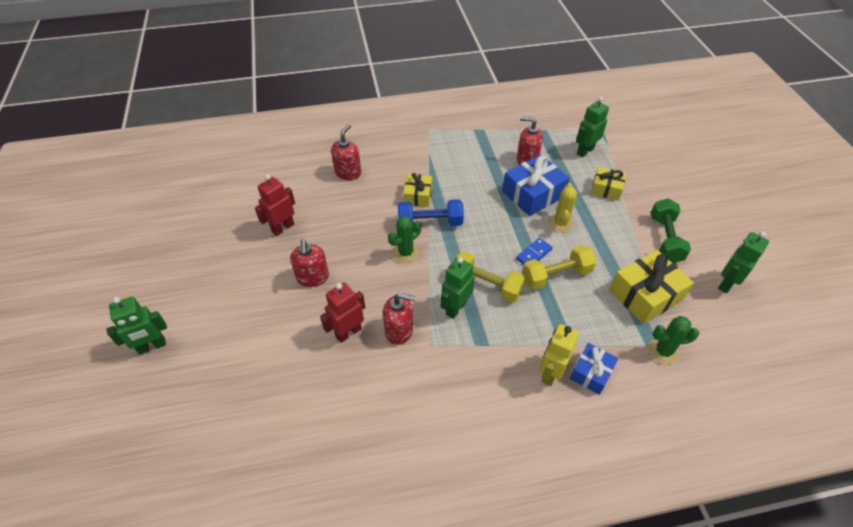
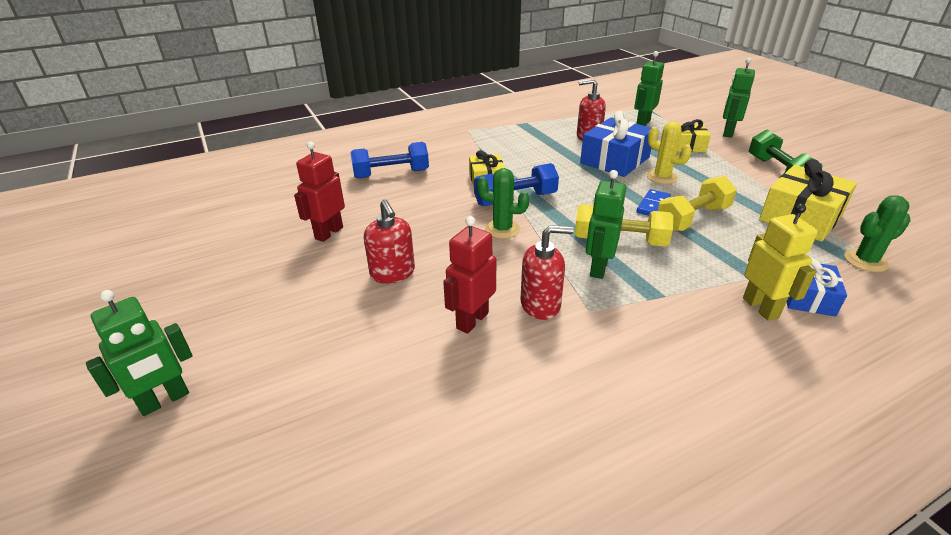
camera: 15 degrees left, 15 degrees down
(348, 173) = (391, 174): red soap dispenser -> blue dumbbell
(405, 253) = (502, 229): green cactus -> green cactus turned 75 degrees clockwise
(550, 373) = (761, 308): yellow robot -> yellow robot turned 150 degrees clockwise
(560, 223) = (662, 177): yellow cactus -> yellow cactus turned 45 degrees counterclockwise
(726, 283) = (870, 194): green robot -> green robot (727, 133)

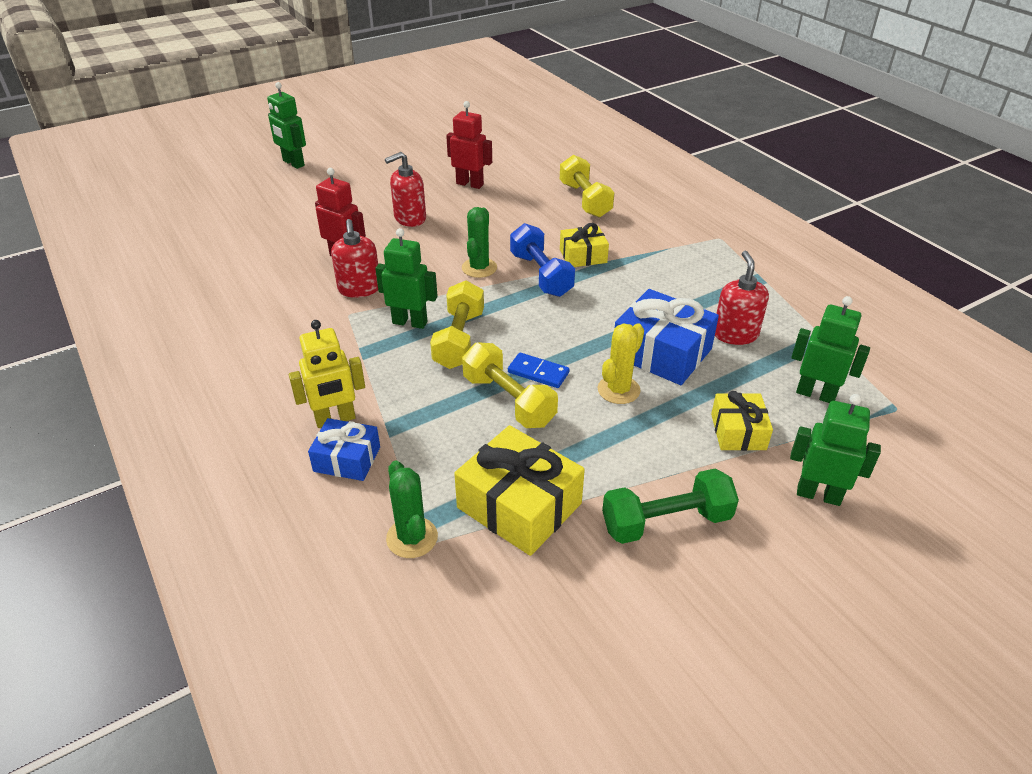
camera: 85 degrees right, 5 degrees up
(391, 174) = (585, 200): blue dumbbell -> yellow dumbbell

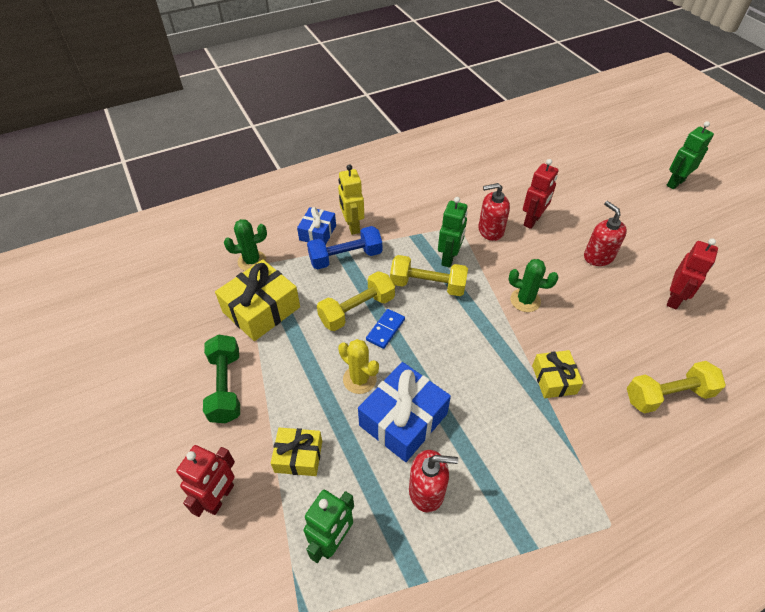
camera: 95 degrees right, 10 degrees up
(541, 275) = (518, 343): blue dumbbell -> blue dumbbell (345, 257)
(818, 494) = (220, 497): green robot -> red robot

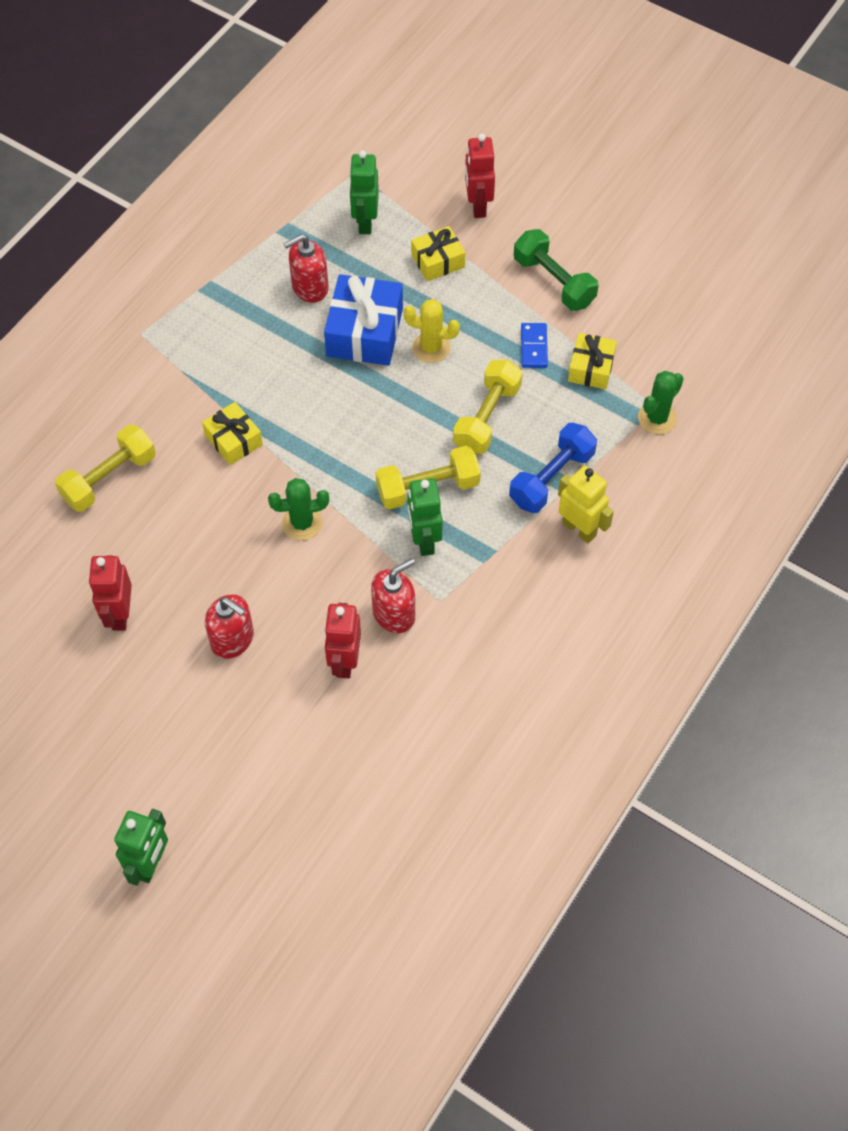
camera: 150 degrees right, 10 degrees up
(261, 309) = (591, 368): yellow gift -> yellow gift, size x0.60
(318, 233) = (614, 496): blue gift -> none
(385, 330) = (440, 410): blue domino -> blue domino (533, 347)

